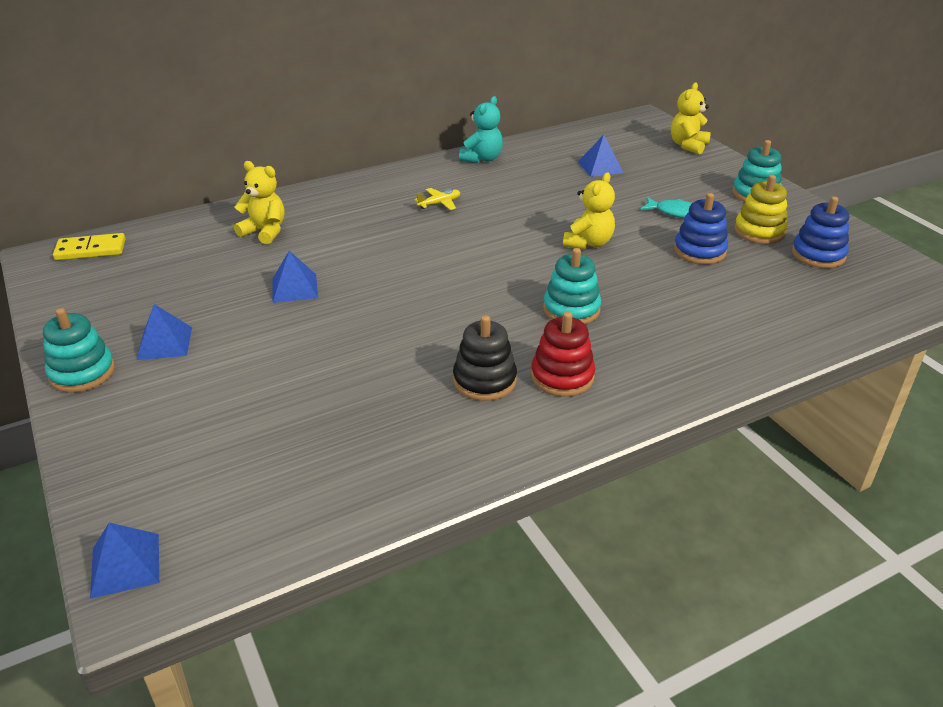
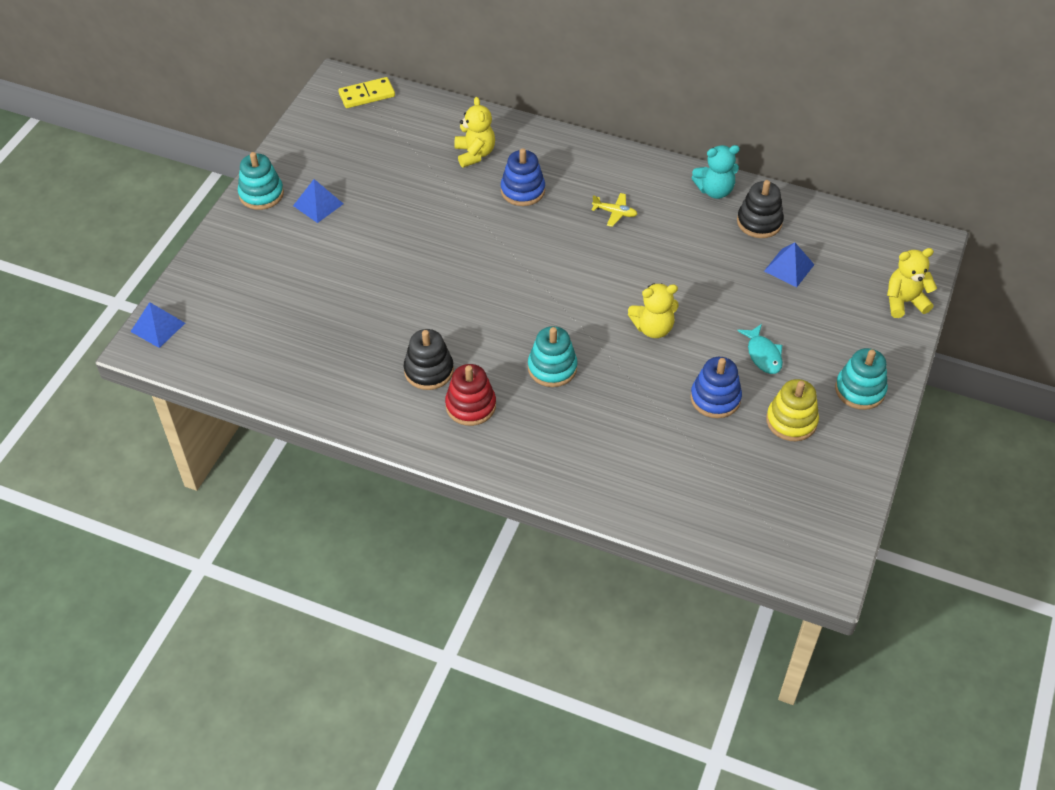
camera: 50 degrees right, 15 degrees up
(91, 250) = (367, 95): yellow domino -> yellow domino turned 60 degrees counterclockwise
(294, 288) = (429, 217): blue pyramid -> none
(539, 157) = (759, 222): none -> black stacking toy
(818, 255) = (793, 474): blue stacking toy -> blue stacking toy (522, 190)

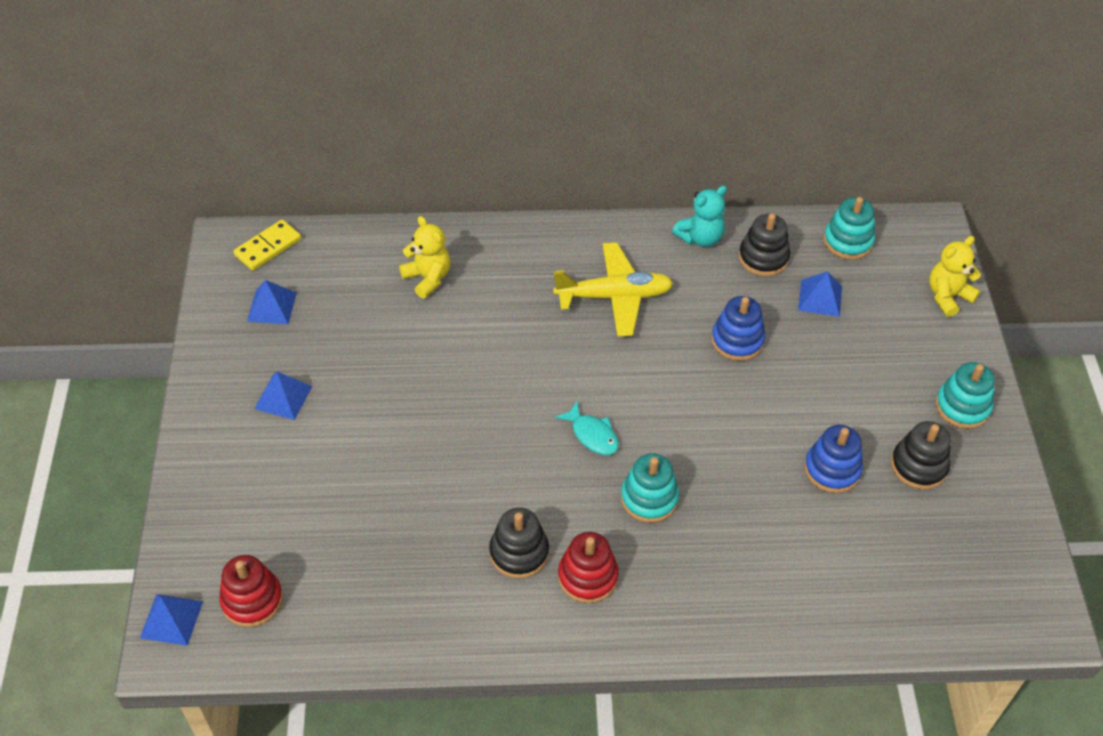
camera: 25 degrees left, 0 degrees up
(219, 334) = (252, 600): none -> red stacking toy
(261, 194) = (208, 407): turquoise stacking toy -> turquoise stacking toy (848, 241)
(346, 138) = (272, 306): none -> blue pyramid
(522, 190) = (503, 303): blue stacking toy -> blue stacking toy (737, 340)
(615, 213) = (614, 296): yellow plane -> yellow plane, size x2.23
(653, 328) = (726, 413): yellow teddy bear -> none
(763, 355) = (850, 403): turquoise fish -> turquoise fish (592, 435)
(791, 421) = (918, 466): yellow stacking toy -> black stacking toy

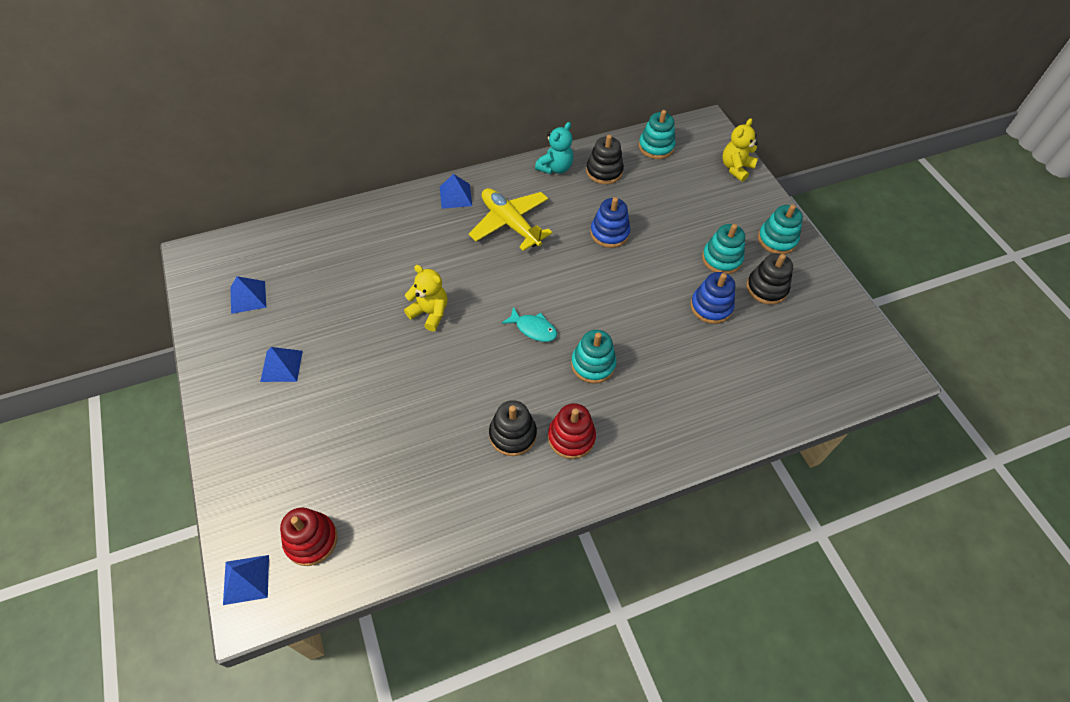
camera: 20 degrees left, 5 degrees up
(268, 247) = (229, 252): yellow domino -> none
(428, 278) = (366, 244): yellow teddy bear -> yellow teddy bear (430, 313)
(614, 296) = (510, 224): yellow plane -> yellow plane turned 105 degrees counterclockwise
(820, 298) = (653, 189): blue pyramid -> blue pyramid (455, 196)
(873, 412) = (721, 259): none -> turquoise stacking toy

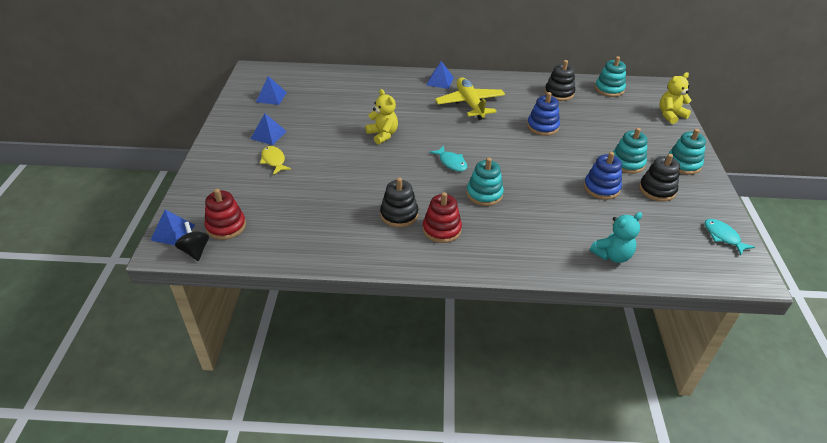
camera: 25 degrees right, 15 degrees down
(293, 596) = (195, 251): none -> black spinning top
(313, 407) = (274, 161): none -> yellow fish
(555, 168) = (522, 83): turquoise teddy bear -> turquoise teddy bear (612, 255)
(852, 331) = (723, 237): none -> turquoise fish

